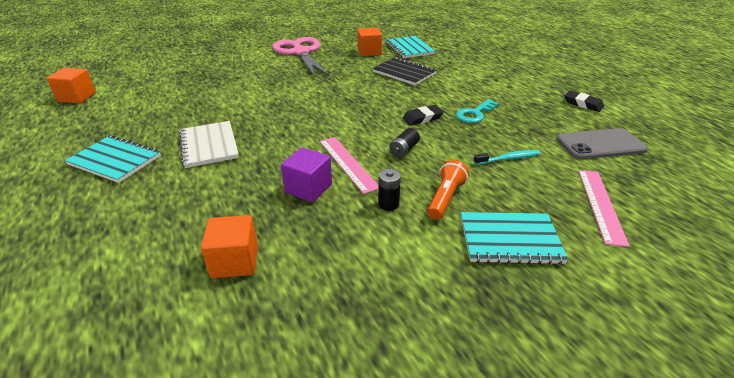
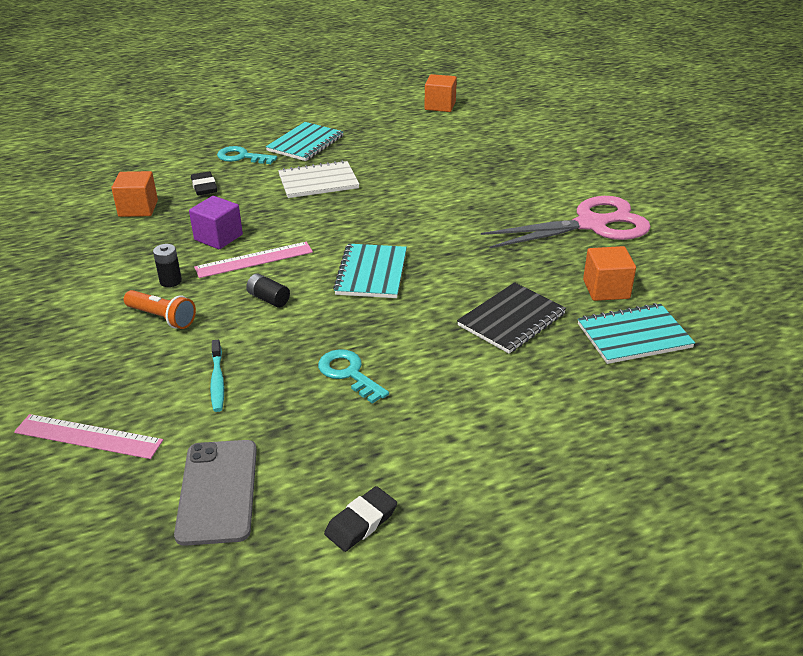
camera: 95 degrees right, 0 degrees up
(125, 199) = (242, 157): none -> turquoise key
(422, 118) = (346, 322): black eraser -> black eraser (204, 187)
(510, 240) = (77, 349): turquoise notebook -> turquoise notebook (371, 273)

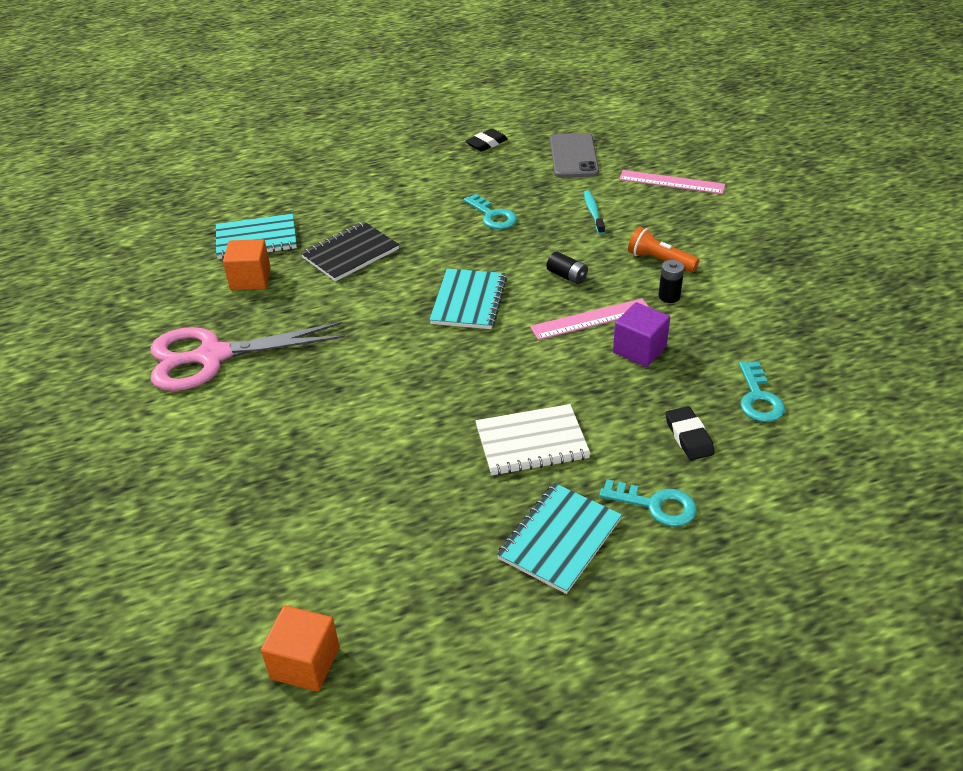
camera: 175 degrees left, 5 degrees up
(138, 208) = (758, 398): orange cube -> turquoise key

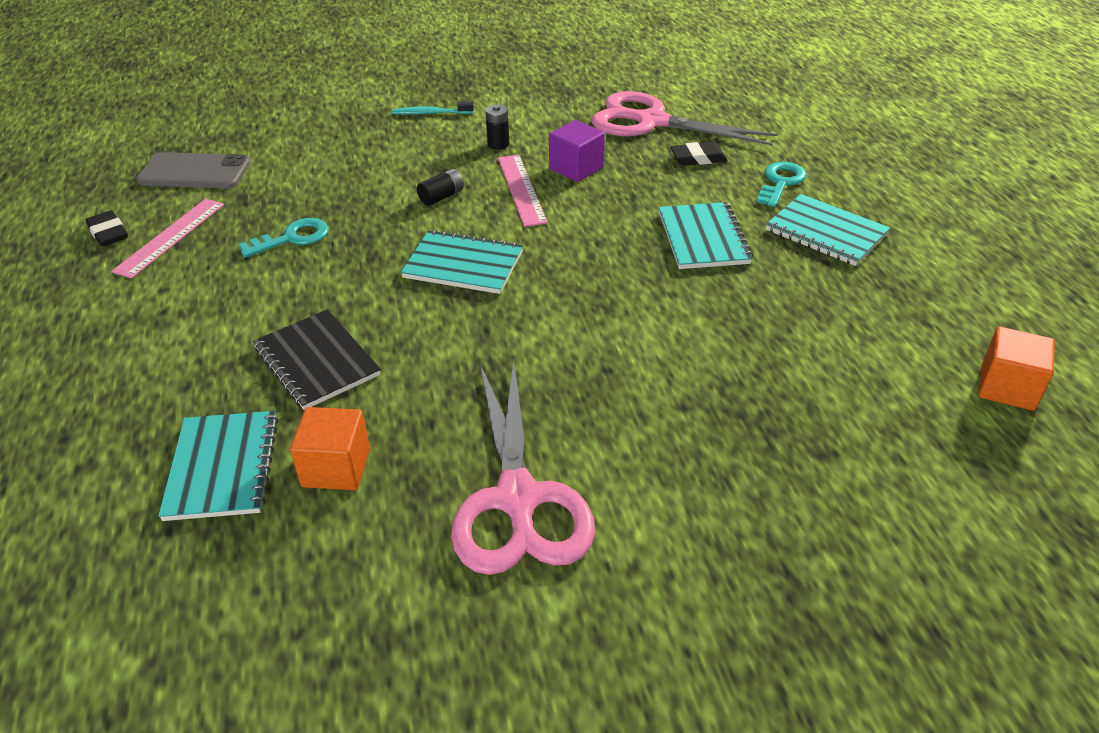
camera: 85 degrees left, 0 degrees up
(532, 442) = (703, 238): white notebook -> turquoise notebook
(593, 212) = (326, 170): turquoise toothbrush -> turquoise toothbrush (430, 113)
(659, 261) = (437, 142): orange flashlight -> none
(671, 182) = (295, 119): pink ruler -> pink ruler (170, 237)
(758, 398) = (652, 122): turquoise key -> pink scissors

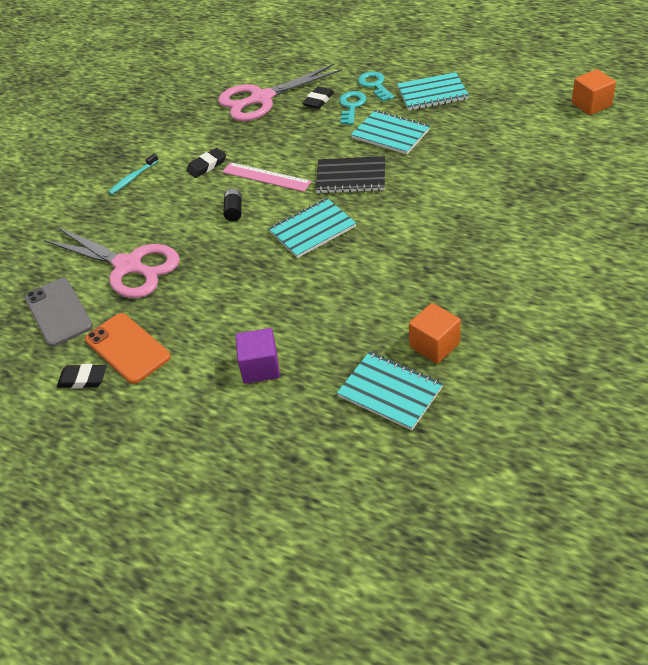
camera: 45 degrees left, 5 degrees up
(170, 237) = (127, 348): pink ruler -> orange phone
(195, 172) = (58, 312): grey phone -> grey phone turned 75 degrees counterclockwise
(292, 238) = (199, 291): turquoise key -> turquoise key (351, 106)
(316, 361) = (336, 322): black notebook -> black notebook (351, 177)
(498, 144) = (207, 165): black battery -> black eraser
(518, 499) = (519, 287): pink scissors -> pink scissors (128, 266)
(576, 168) = (271, 147): purple cube -> purple cube (260, 367)

